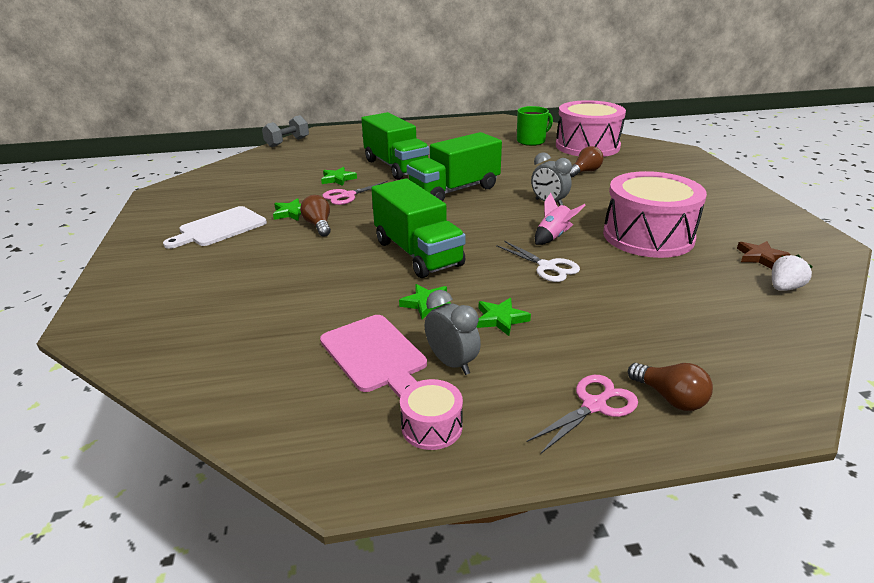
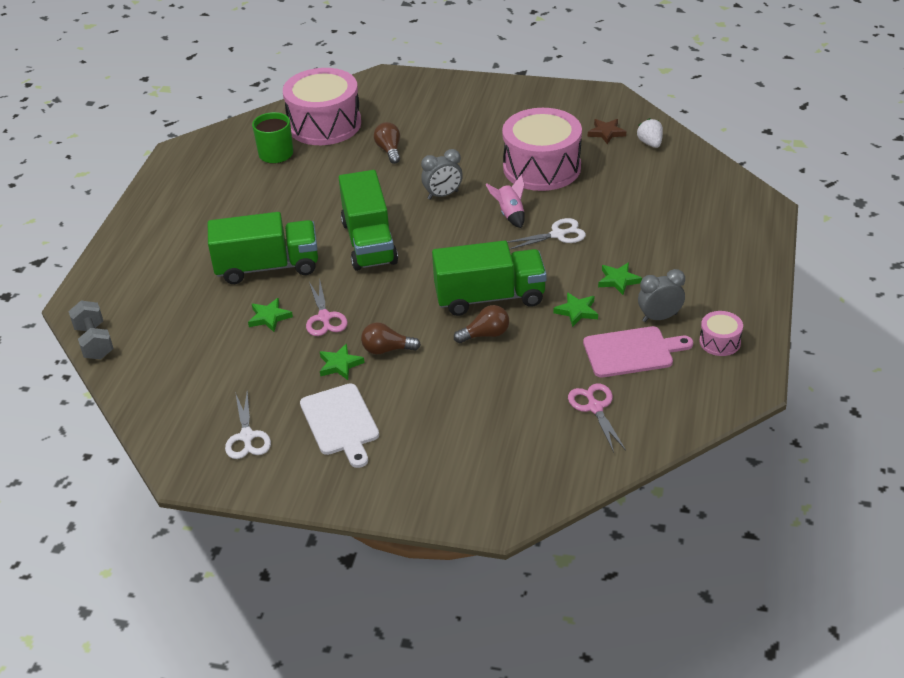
camera: 65 degrees left, 10 degrees up
(199, 201) = (247, 437): none -> white scissors
(594, 405) = (730, 271): pink scissors -> pink scissors (595, 407)
(670, 398) = (736, 240): brown light bulb -> brown light bulb (485, 334)

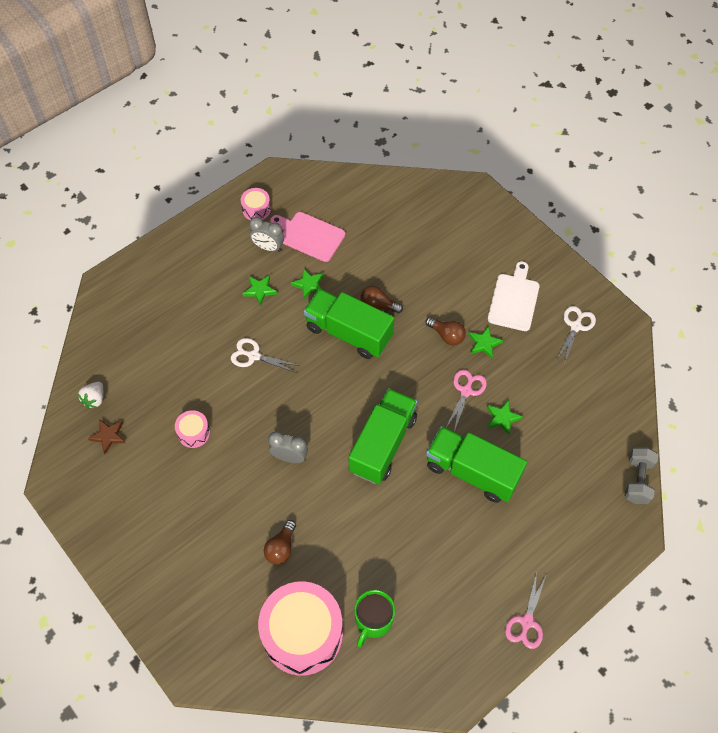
camera: 145 degrees left, 20 degrees up
(510, 214) = (264, 399): pink rocket -> none
(542, 167) = (194, 433): pink drum -> pink drum, size x0.44
(595, 407) = (366, 216): pink scissors -> pink scissors (526, 622)

